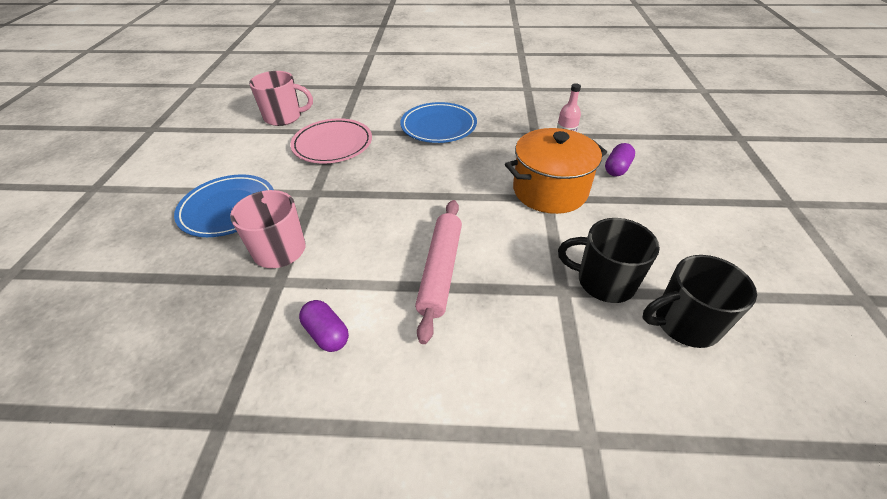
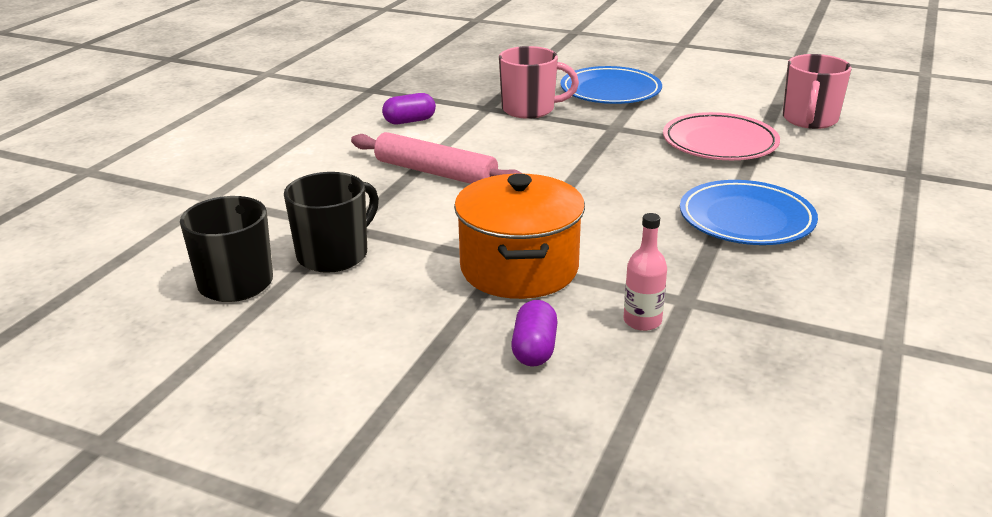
camera: 110 degrees right, 15 degrees down
(617, 168) = (534, 349): purple capsule -> purple capsule turned 45 degrees clockwise

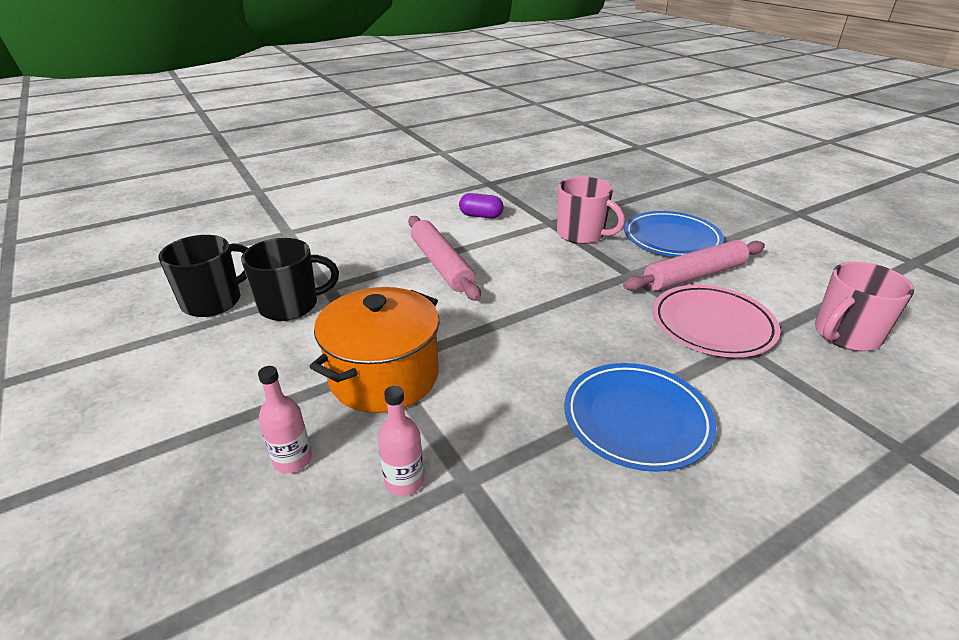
camera: 35 degrees right, 5 degrees up
(534, 349) = (292, 460): purple capsule -> pink bottle
(664, 113) = (694, 276): none -> pink rolling pin

